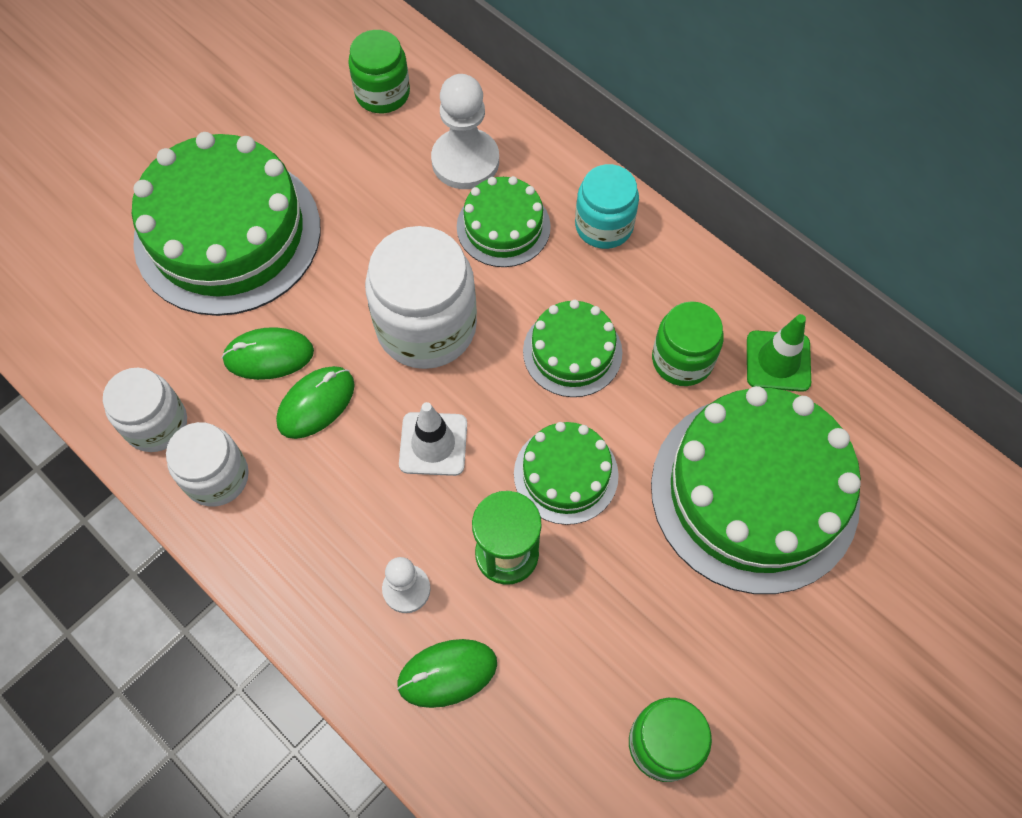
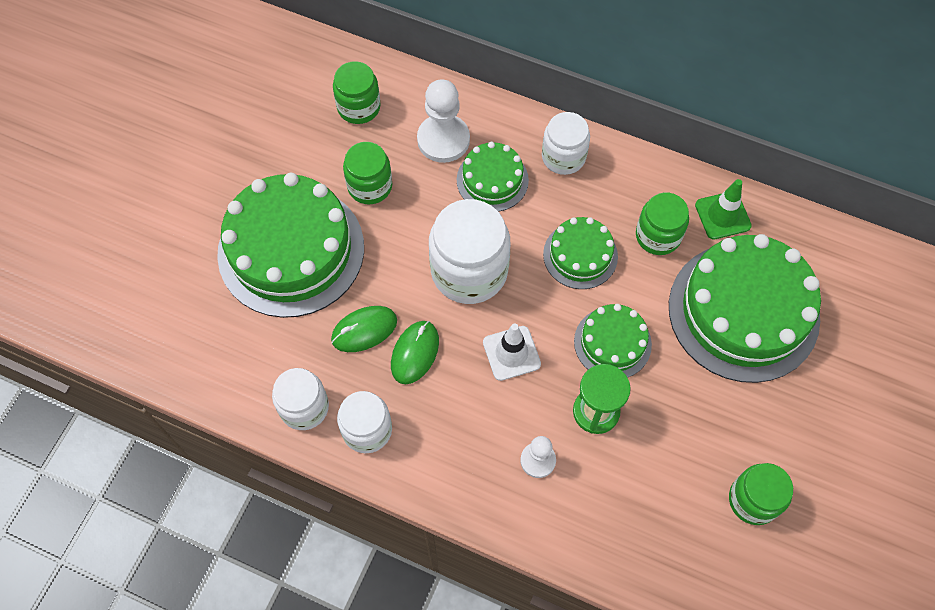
camera: 20 degrees left, 0 degrees up
(353, 188) = (370, 186): none -> green jar
(447, 673) = (591, 507): green mouse -> none
(604, 225) = (563, 157): turquoise jar -> white jar

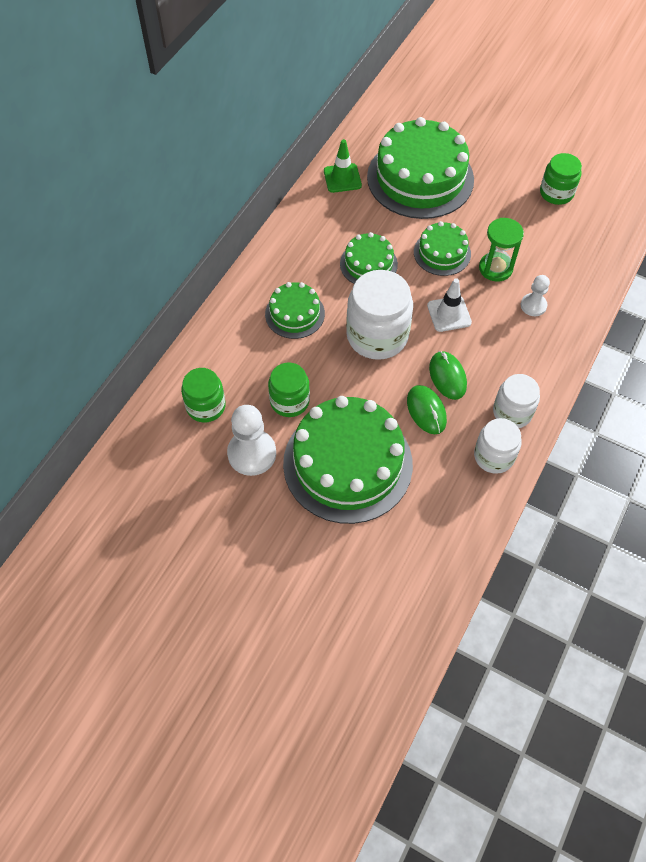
camera: 85 degrees left, 5 degrees down
(415, 353) = (447, 376): green mouse -> green mouse turned 45 degrees clockwise
(443, 140) = (250, 345): white pawn -> white pawn (252, 453)
(563, 157) = (279, 265): white jar -> none
(658, 236) = (356, 216): green jar -> none

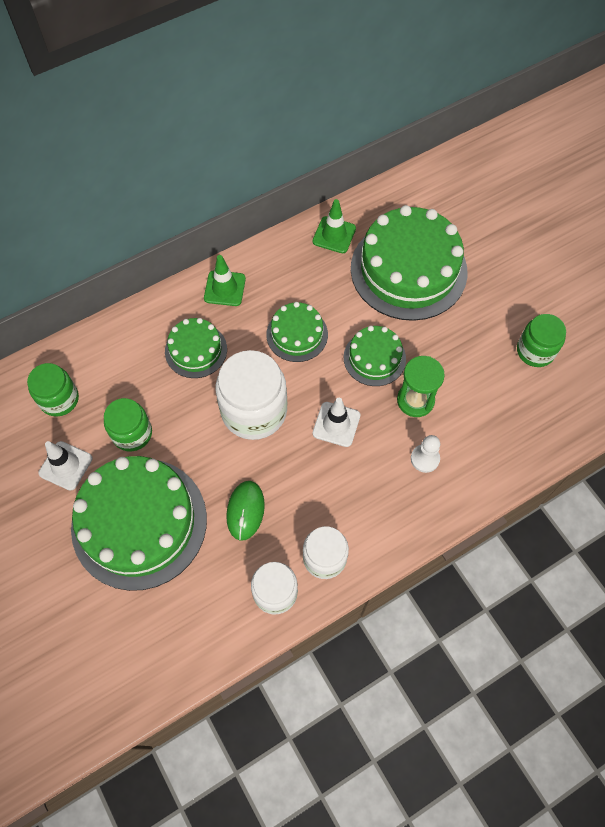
camera: 30 degrees right, 5 degrees up
(252, 453) = (66, 466): white pawn -> white traffic cone
(283, 257) = (224, 288): none -> green traffic cone
(447, 376) = (289, 487): green mouse -> none

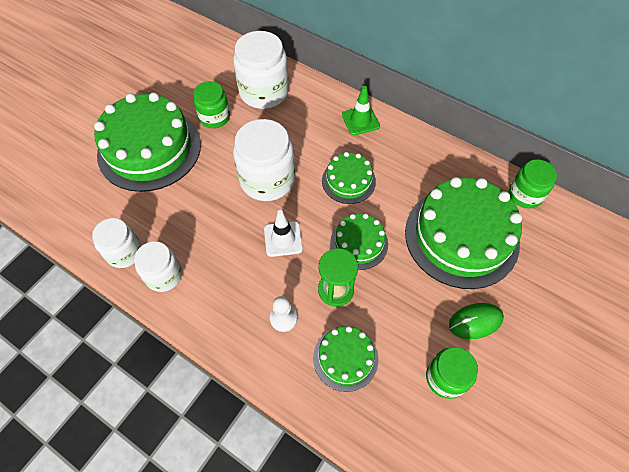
camera: 65 degrees right, 5 degrees down
(59, 399) = (221, 70): green jar -> green jar (525, 195)
(66, 466) = (175, 94): white traffic cone -> none
(125, 366) = (264, 92): none -> white jar
(196, 350) = (298, 125): green cake -> green cake (345, 358)
(245, 511) = (183, 207): green mouse -> green mouse (475, 321)
(334, 235) = (457, 170): green traffic cone -> none

